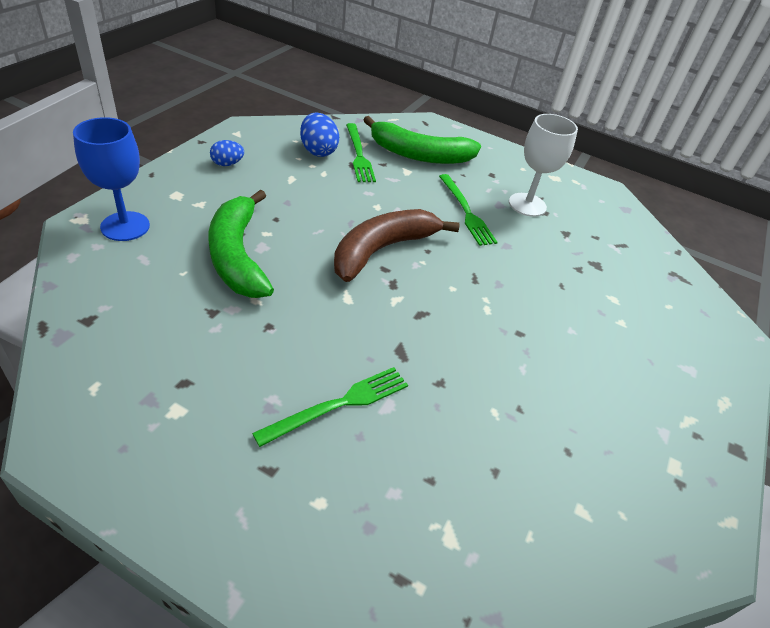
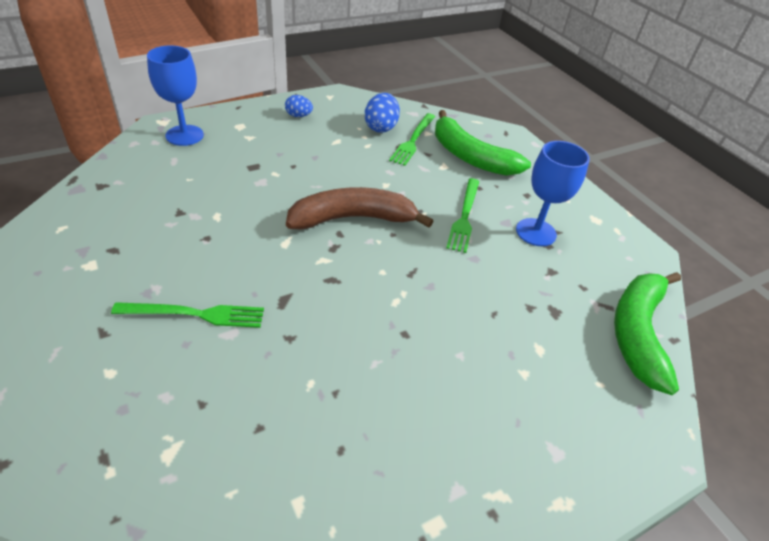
camera: 35 degrees right, 0 degrees up
(238, 256) = (237, 181): green banana -> green banana (638, 333)
(527, 205) = (535, 232): white goblet -> blue goblet

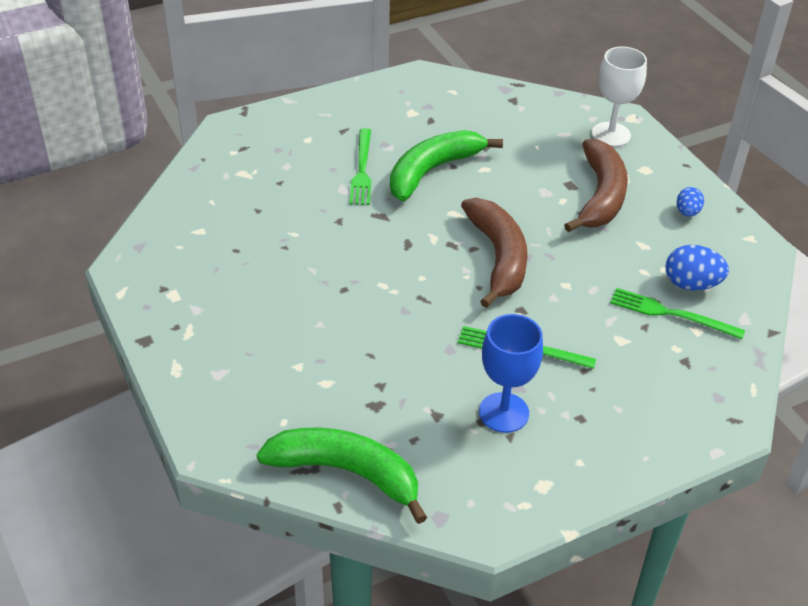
camera: 95 degrees right, 0 degrees up
(184, 135) = (611, 134): blue goblet -> white goblet
(272, 152) = (600, 196): none -> brown banana
(470, 157) = (652, 369): green banana -> green banana (432, 171)

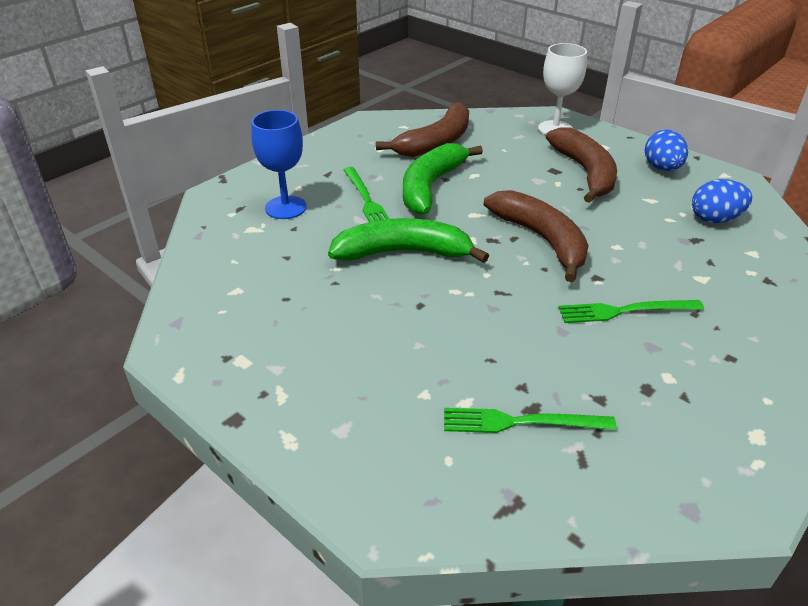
camera: 20 degrees left, 5 degrees down
(346, 473) = (557, 495): green banana -> green banana (403, 253)
(472, 120) = (436, 142): none -> brown banana
(503, 412) = (660, 375): blue goblet -> blue goblet (286, 207)
(671, 314) = (721, 246): green fork -> green fork (521, 422)
(687, 212) = (662, 168): blue egg -> blue egg, size x1.59

